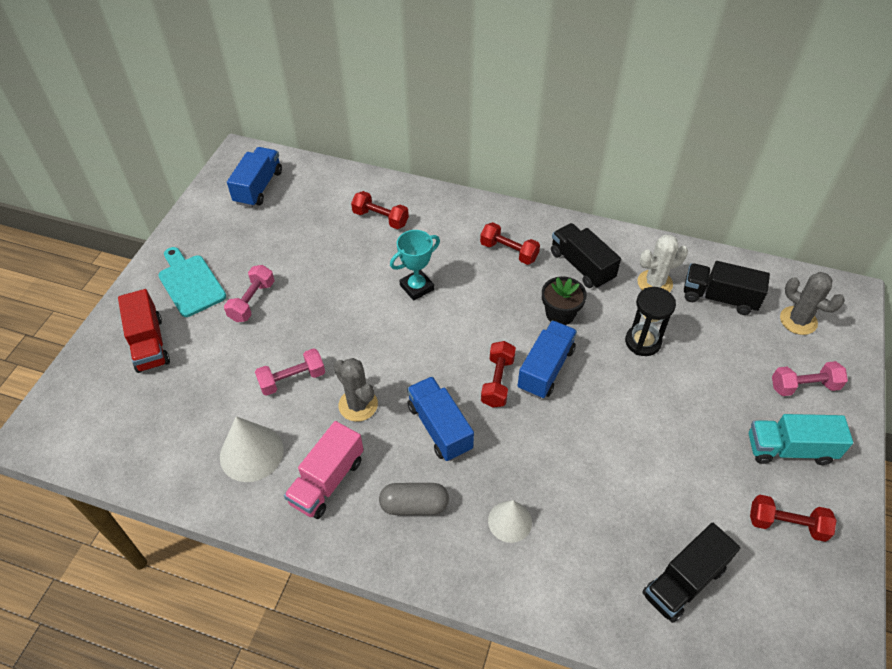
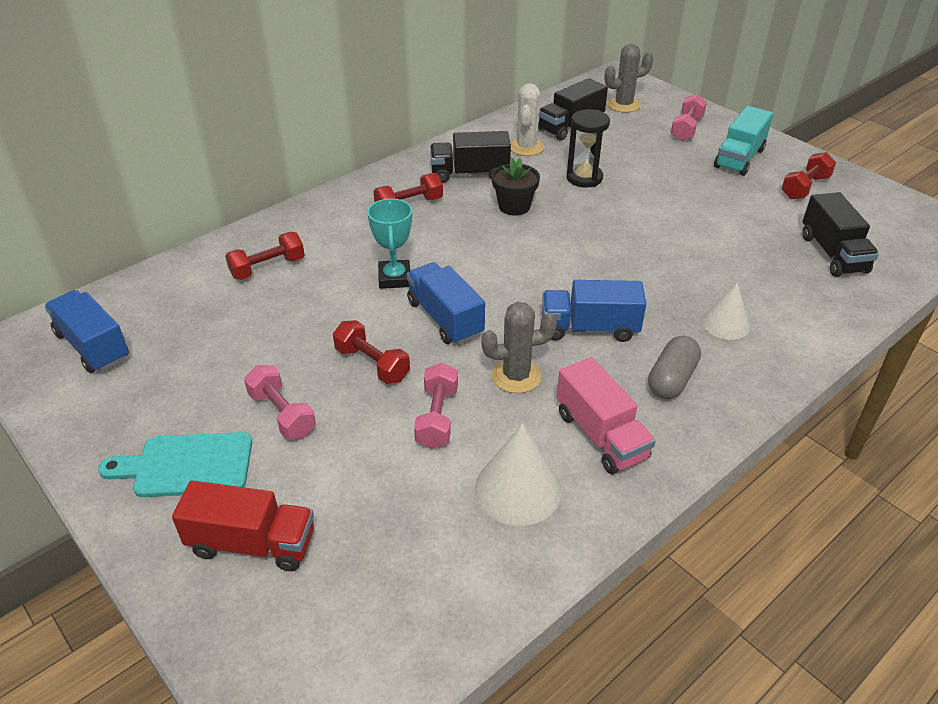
camera: 60 degrees left, 10 degrees down
(497, 381) = (562, 271): red dumbbell -> red dumbbell (372, 364)
(546, 369) = (571, 238): blue truck -> blue truck (445, 318)

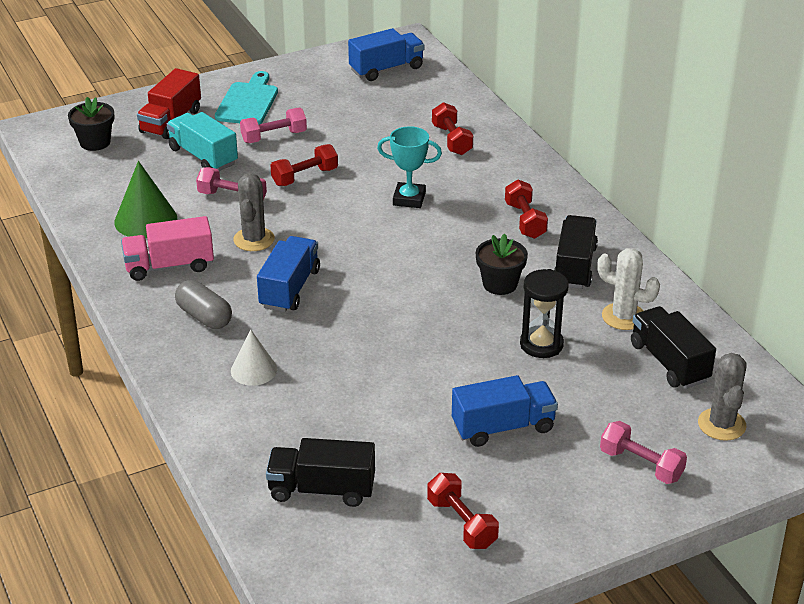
camera: 105 degrees right, 5 degrees down
(332, 628) = (95, 142): none -> black flower pot
(445, 318) = (342, 217): blue truck -> blue truck (503, 427)
(518, 489) = (145, 220): white cone -> green cone
(739, 158) = (550, 488): turquoise truck -> turquoise truck (203, 156)

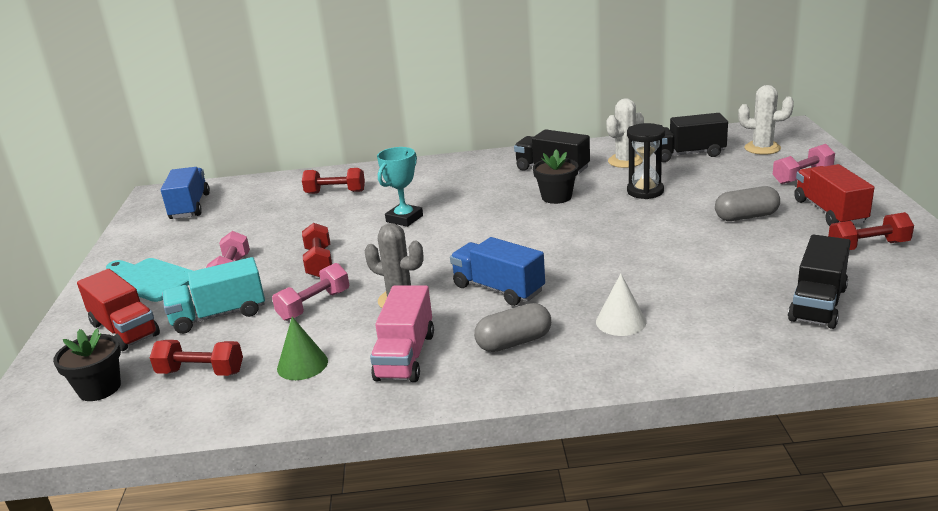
camera: 65 degrees left, 10 degrees down
(145, 220) = (302, 364): green cone -> green cone, size x0.66
(503, 427) = (746, 217): blue truck -> grey capsule
(525, 220) = (478, 178): red dumbbell -> red dumbbell (201, 372)
(543, 491) = (829, 211): none -> red truck
(721, 424) = (762, 148): grey cactus -> white cactus

